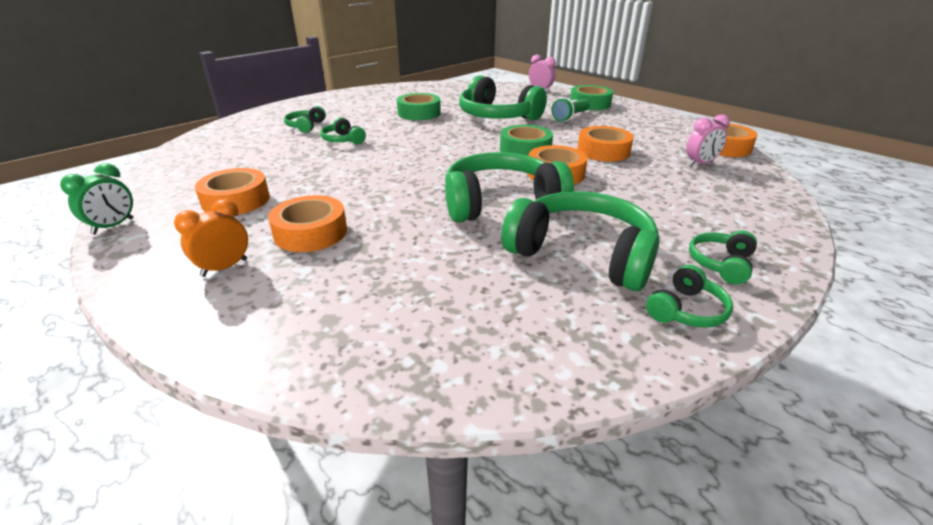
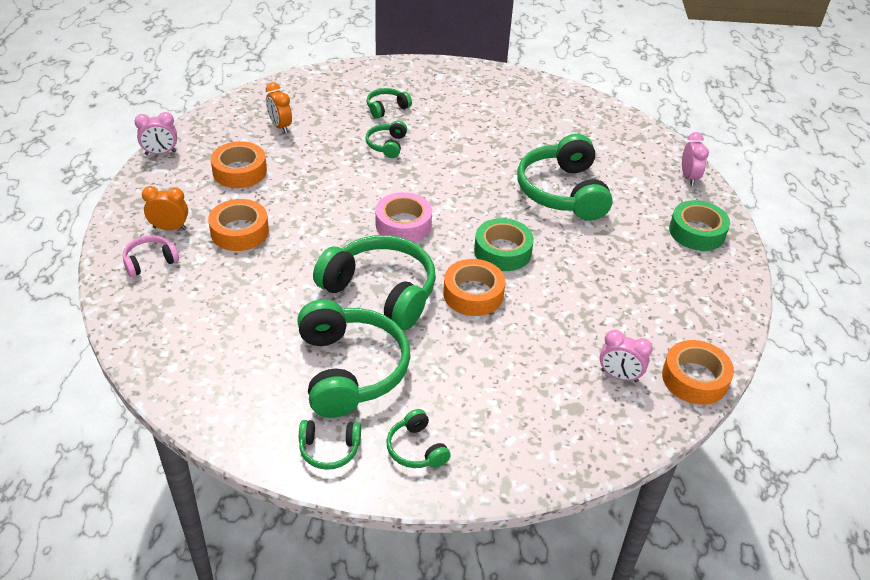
camera: 45 degrees right, 10 degrees up
(113, 226) = (160, 153): green clock -> pink clock
(228, 164) = (280, 126): none -> orange clock
(246, 303) = (150, 261): none -> pink headphones
(419, 113) = (501, 143): green tape -> none
(438, 167) = (403, 224): none -> pink tape
(570, 117) = (632, 238): green flashlight -> none
(603, 151) = (565, 300): orange tape -> none
(721, 264) = (416, 449): green headphones -> green headphones turned 105 degrees counterclockwise

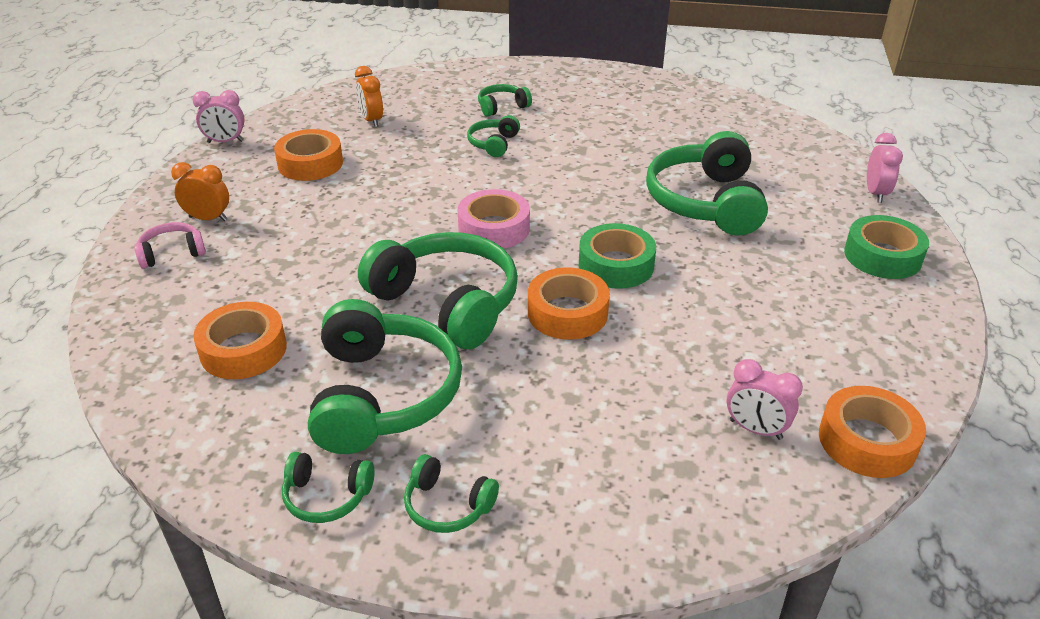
camera: 10 degrees right, 5 degrees down
(239, 231) = (290, 226): orange tape -> orange tape (243, 350)
(416, 449) = (447, 506): green headphones -> green headphones turned 45 degrees counterclockwise

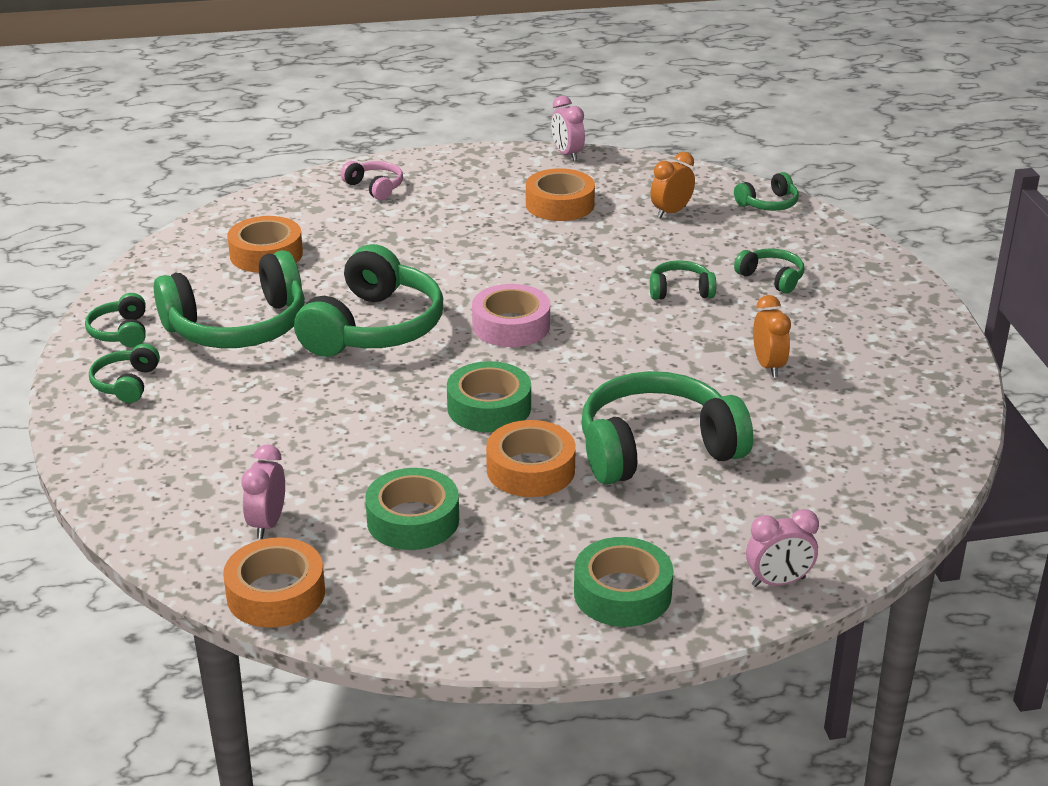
camera: 70 degrees right, 5 degrees down
(208, 219) = (434, 186): orange clock -> orange clock (768, 366)
(395, 83) = (768, 204): none -> green headphones
(567, 313) = (392, 393): orange tape -> orange tape (530, 469)
(770, 338) = (413, 520): none -> green tape

